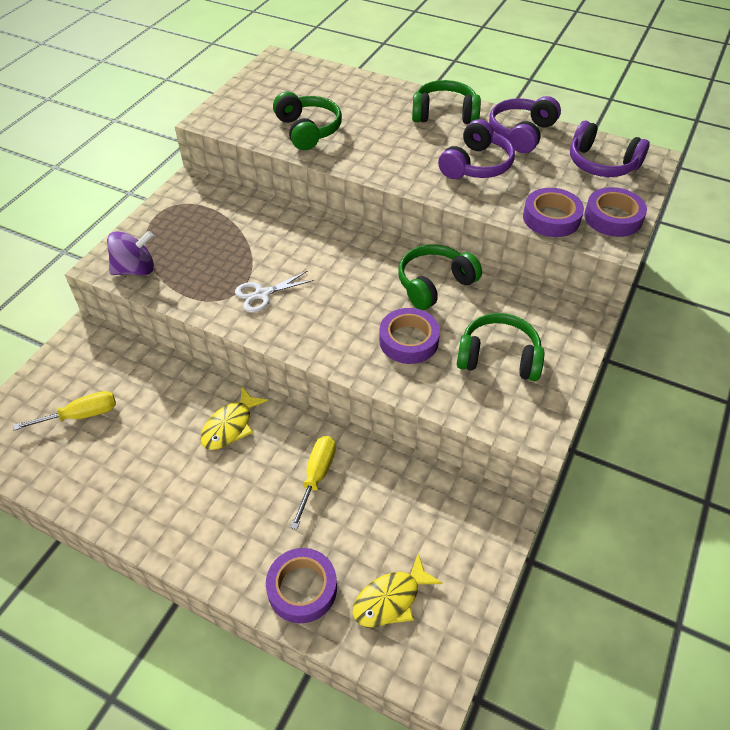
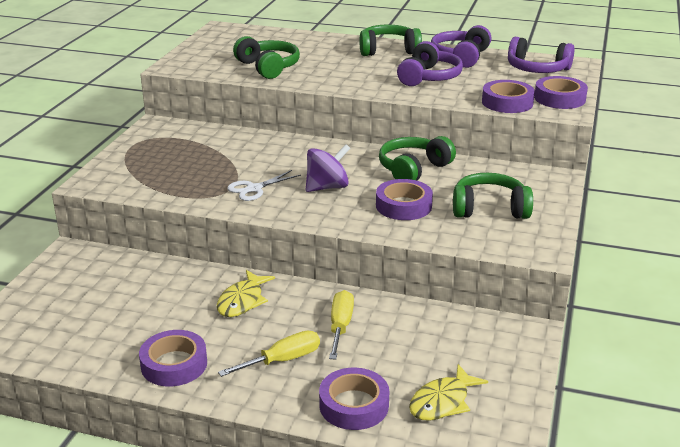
camera: 10 degrees left, 20 degrees down
(81, 415) = (86, 309): yellow screwdriver -> yellow screwdriver (282, 360)
(135, 269) = (123, 183): purple spinning top -> purple spinning top (327, 187)
(145, 503) = (174, 364): none -> purple tape

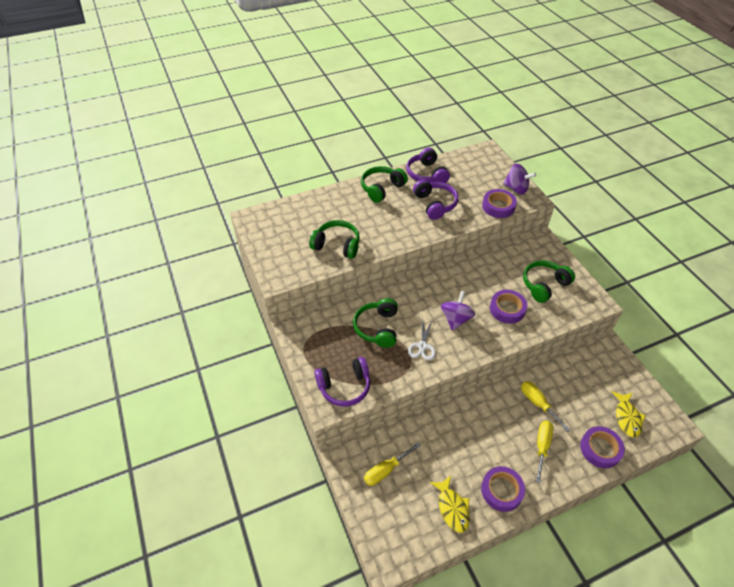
camera: 40 degrees left, 20 degrees up
(89, 282) = (386, 470): none -> yellow screwdriver
(242, 301) = (477, 421): yellow fish -> yellow fish (452, 508)
(413, 169) = (477, 276): green headphones -> green headphones (378, 328)
(537, 69) = (476, 166): purple headphones -> purple headphones (344, 386)
(559, 98) = (516, 188): purple tape -> purple spinning top

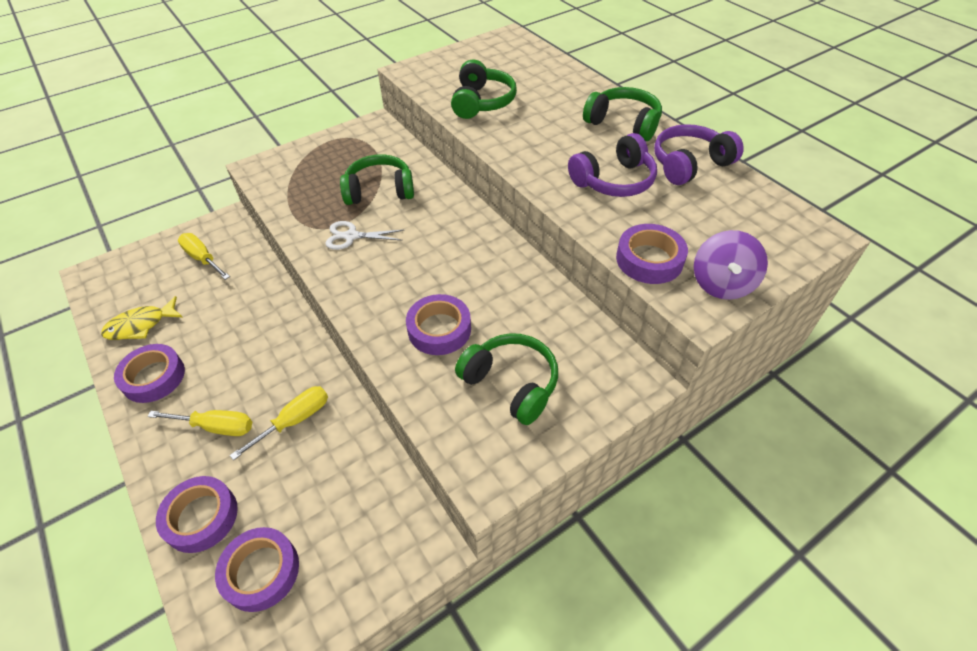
camera: 80 degrees right, 0 degrees up
(344, 386) = (284, 176): purple headphones -> none
(456, 319) = (407, 267): purple spinning top -> none
(627, 417) = (261, 571): yellow fish -> purple tape

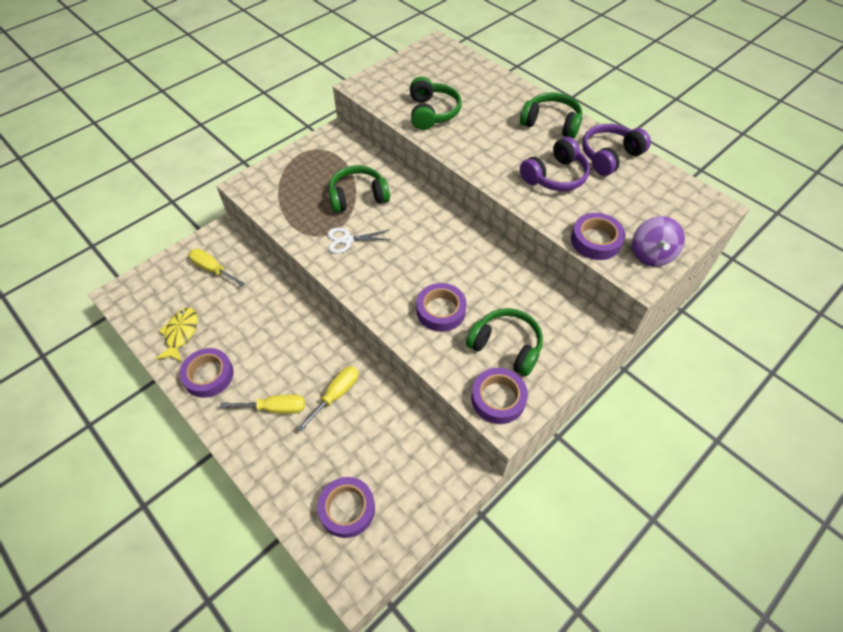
camera: 10 degrees left, 5 degrees up
(141, 325) = (181, 333): yellow fish -> yellow fish turned 135 degrees clockwise
(201, 517) = (288, 477): purple tape -> purple tape (498, 398)

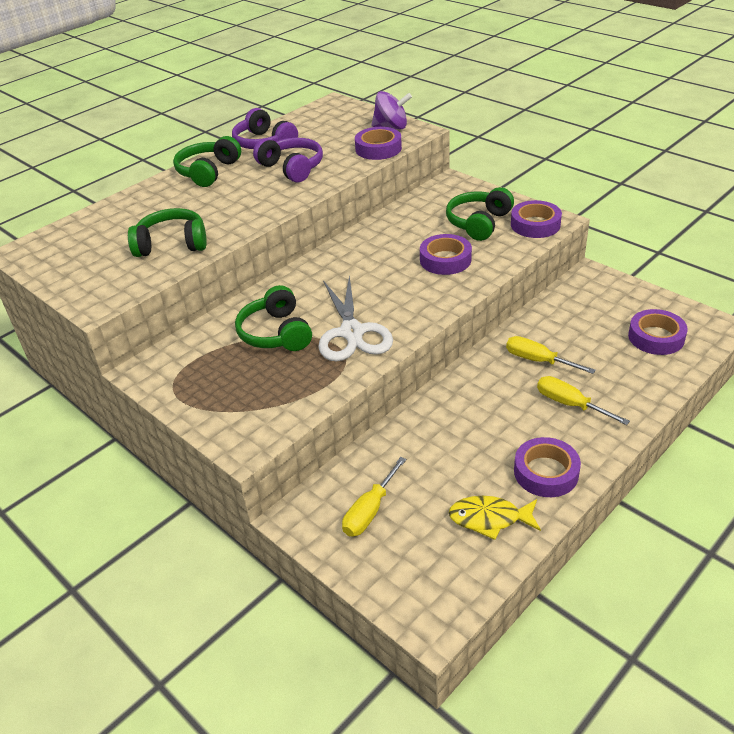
camera: 90 degrees left, 15 degrees down
(275, 408) = (570, 404): yellow screwdriver -> yellow screwdriver turned 45 degrees counterclockwise
(347, 240) = (352, 332): white scissors -> white scissors, size x1.74

